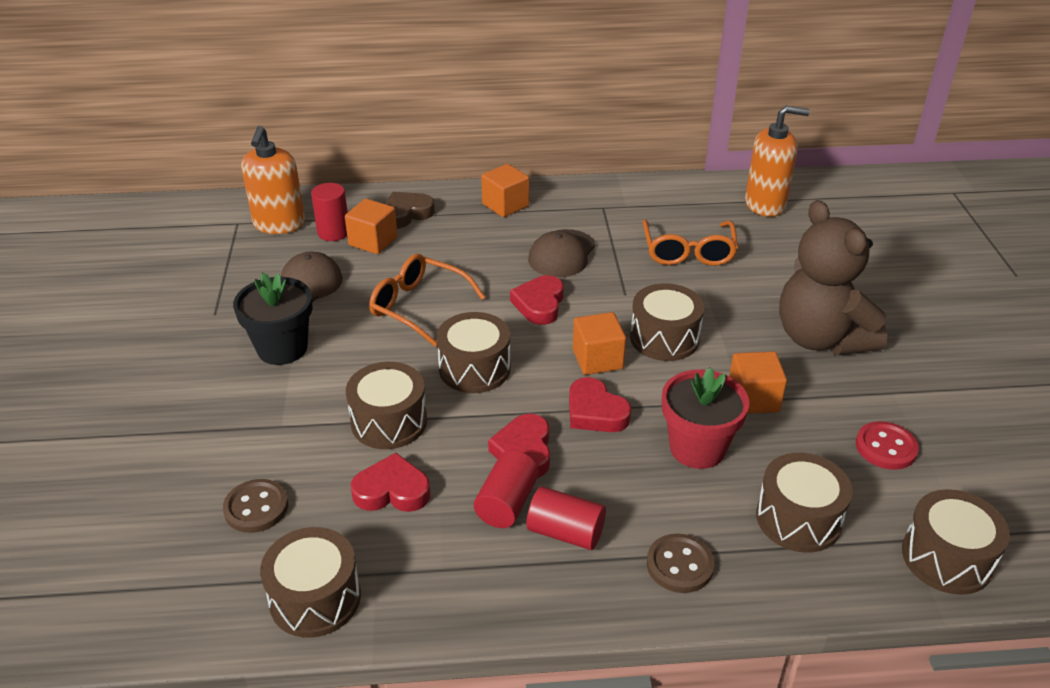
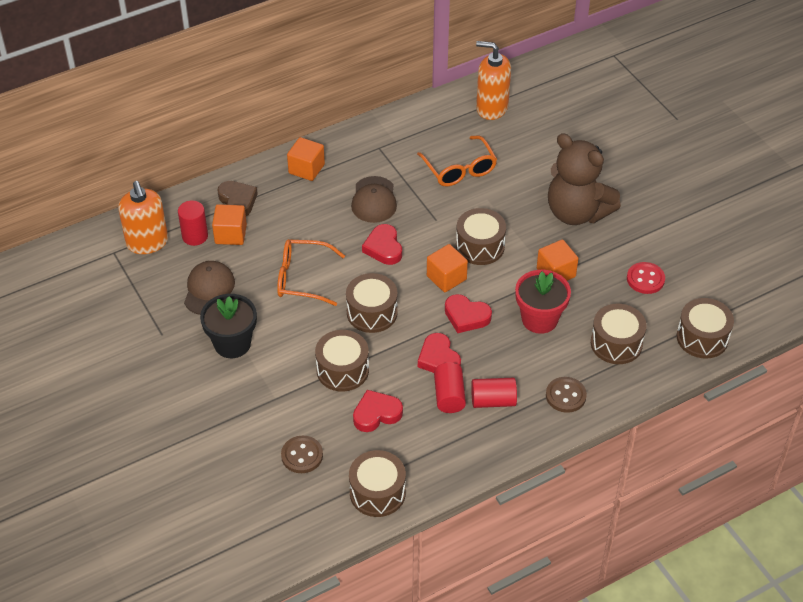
camera: 25 degrees left, 10 degrees up
(406, 214) = (238, 201): brown heart -> brown heart turned 120 degrees clockwise
(765, 204) = (491, 108): orange soap dispenser -> orange soap dispenser turned 135 degrees counterclockwise

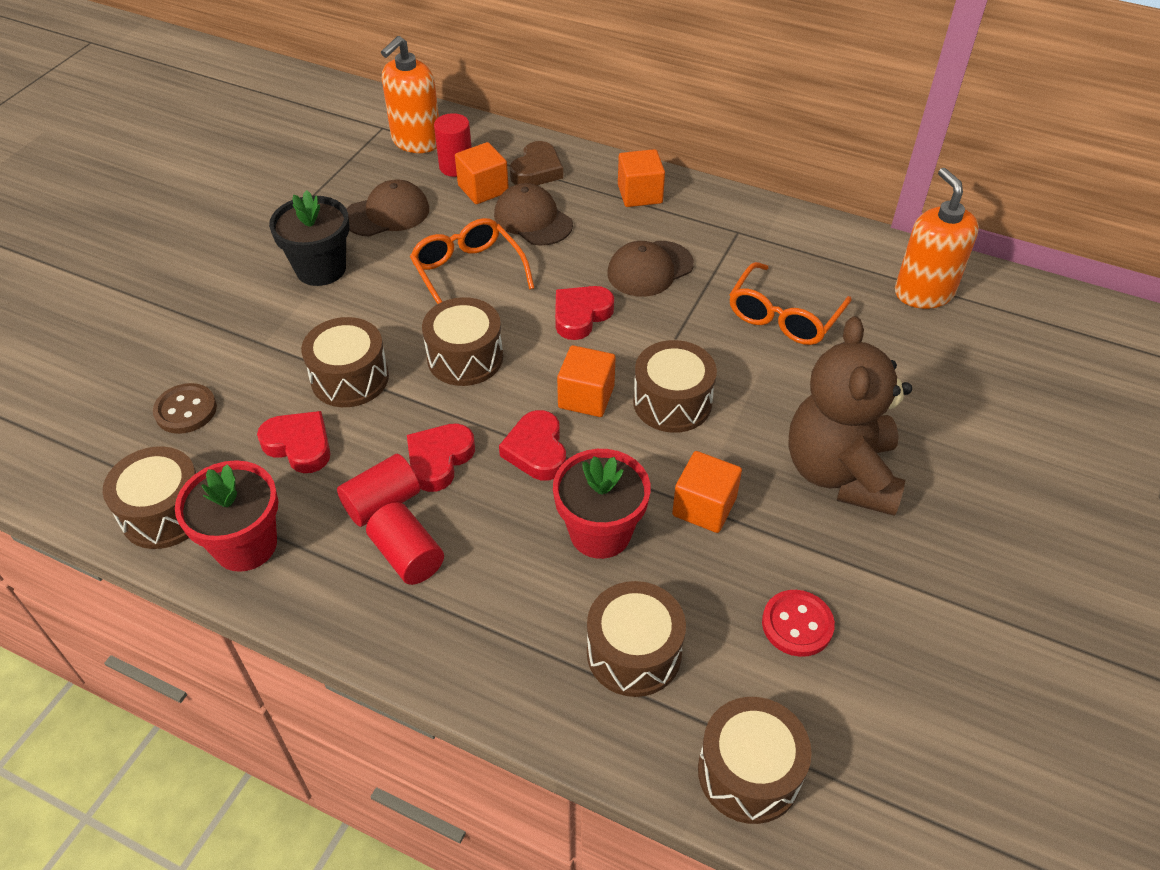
camera: 55 degrees right, 0 degrees up
(282, 226) = (533, 219): none -> brown cap
(430, 465) = (245, 545): none -> red flower pot
(565, 396) = (480, 639): brown button -> none

